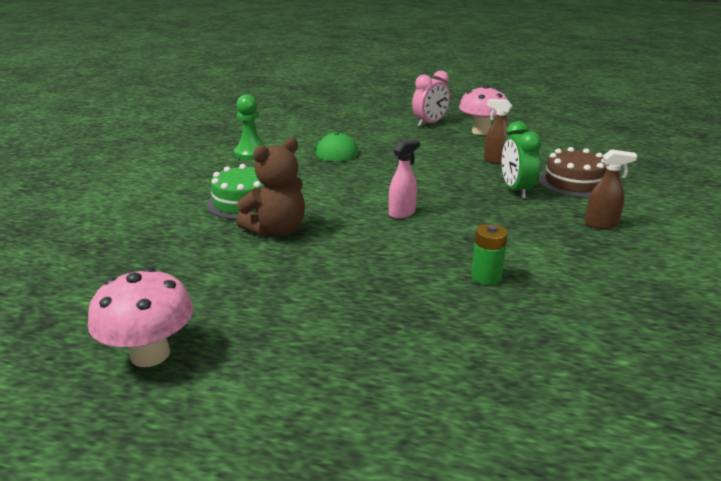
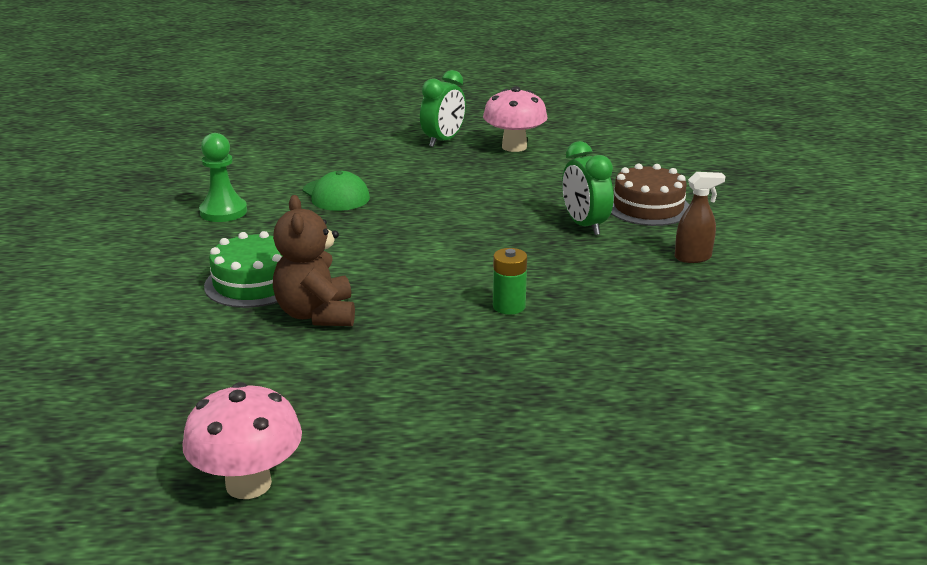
camera: 15 degrees left, 0 degrees up
(276, 230) = (316, 314): brown teddy bear -> brown teddy bear turned 135 degrees clockwise
(402, 213) = (461, 272): pink spray bottle -> none
(430, 123) = (443, 141): pink clock -> green clock
(486, 277) = (588, 338): green battery -> green battery (509, 306)
(495, 161) = (547, 187): brown spray bottle -> none

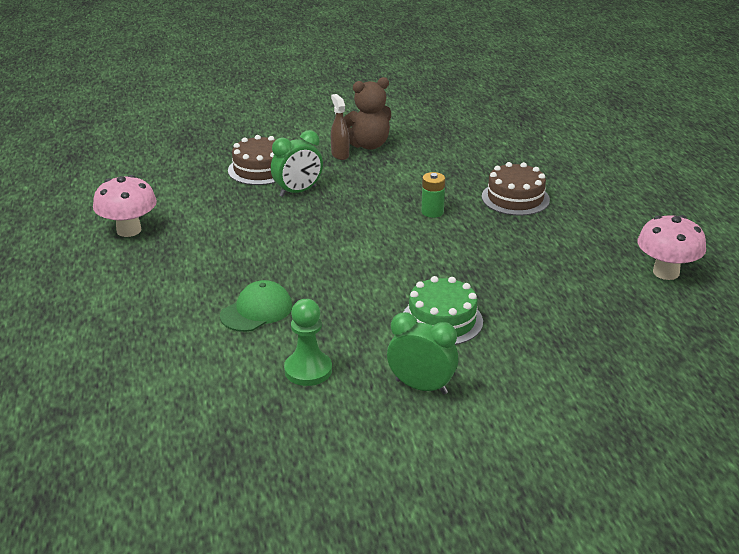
camera: 100 degrees left, 5 degrees up
(316, 314) = (476, 283): brown teddy bear -> brown teddy bear (368, 145)
(443, 141) = (109, 269): green clock -> green clock (421, 387)
(535, 381) = (515, 198): none -> brown cake

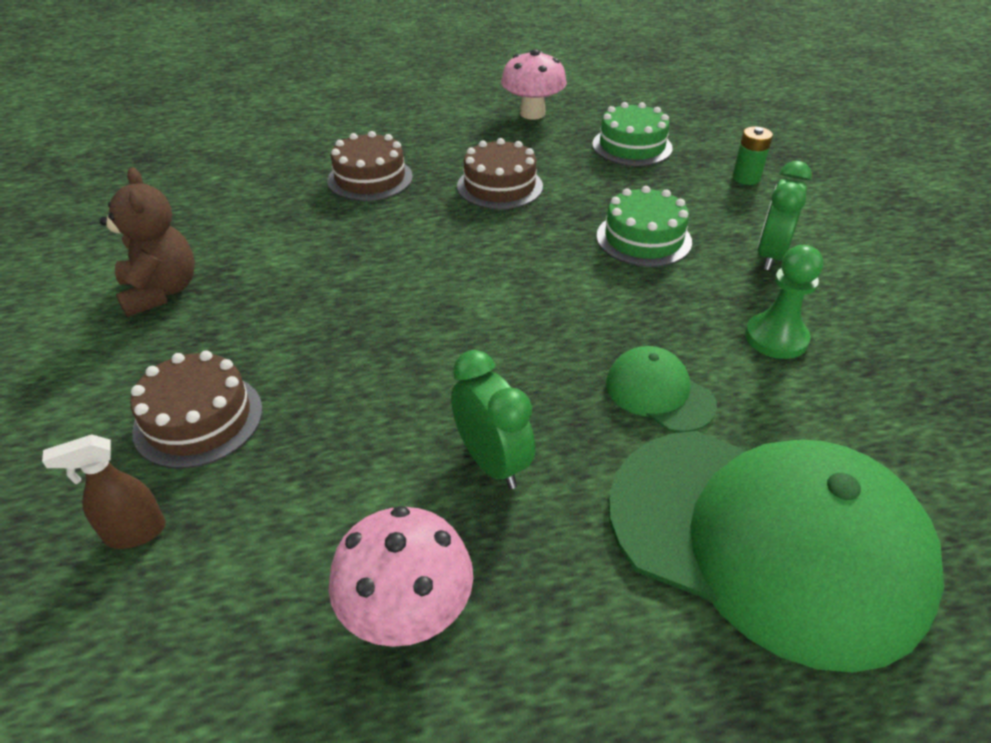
camera: 90 degrees left, 10 degrees up
(134, 336) = (766, 539): none -> green cap
(298, 192) = (301, 366): green clock -> green clock (492, 462)
(340, 155) = (183, 321): brown spray bottle -> brown spray bottle (135, 533)
(432, 212) = (394, 238): green battery -> green battery (746, 178)
(515, 254) = (499, 186): none -> brown cake
(613, 328) = (632, 146): none -> green cake

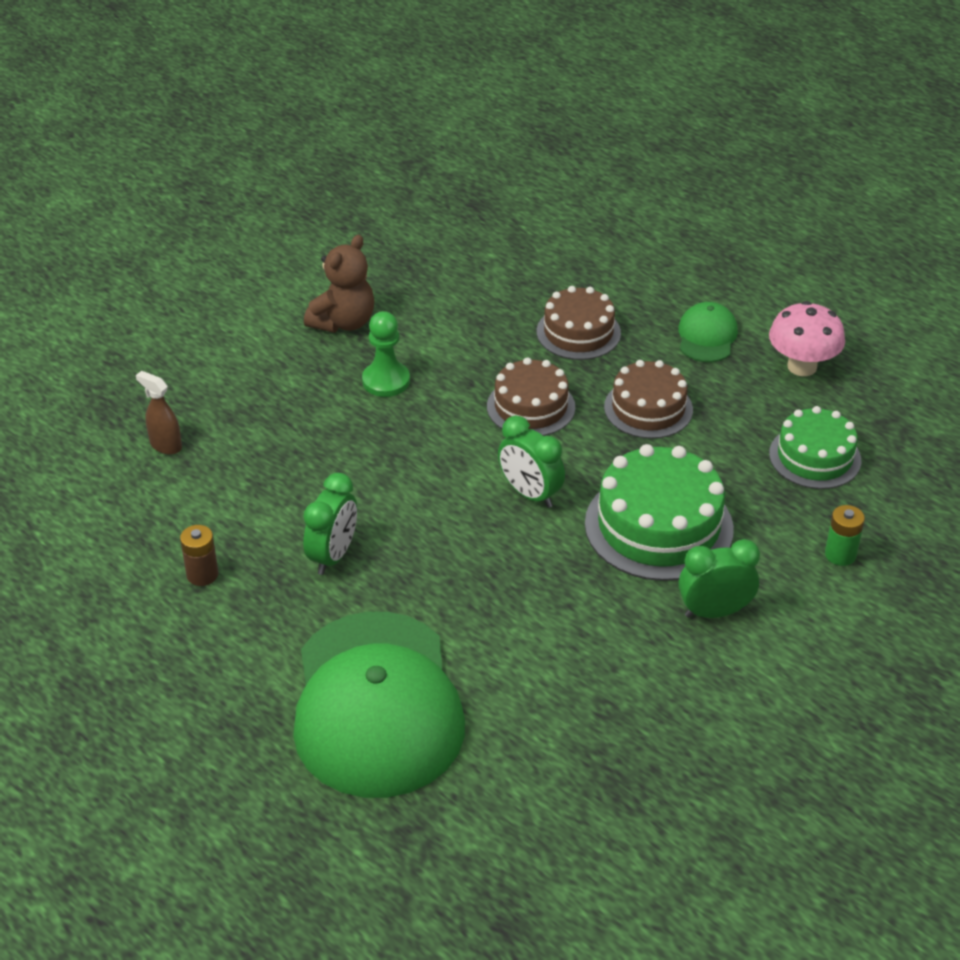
camera: 55 degrees right, 0 degrees up
(198, 419) = (256, 415): brown cake -> brown cake (531, 407)
(407, 613) = (202, 574): pink mushroom -> brown battery
(536, 286) = (530, 494): none -> green clock
(643, 239) = (658, 526): green cake -> green cake, size x1.56
(659, 393) = (468, 607): green cap -> green cap (707, 336)
(776, 338) = (595, 650): green pawn -> green pawn (386, 381)

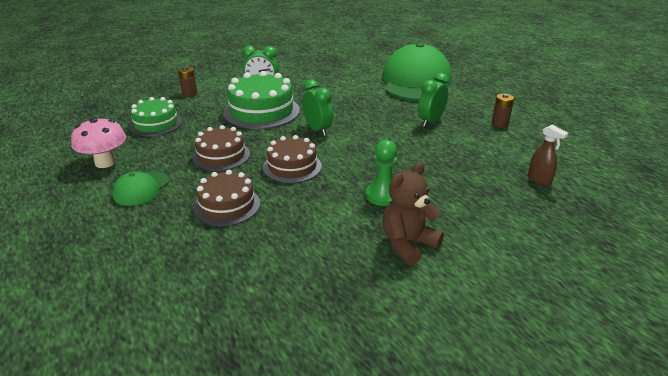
camera: 165 degrees left, 10 degrees down
(840, 554) = (189, 94): green battery -> brown battery

